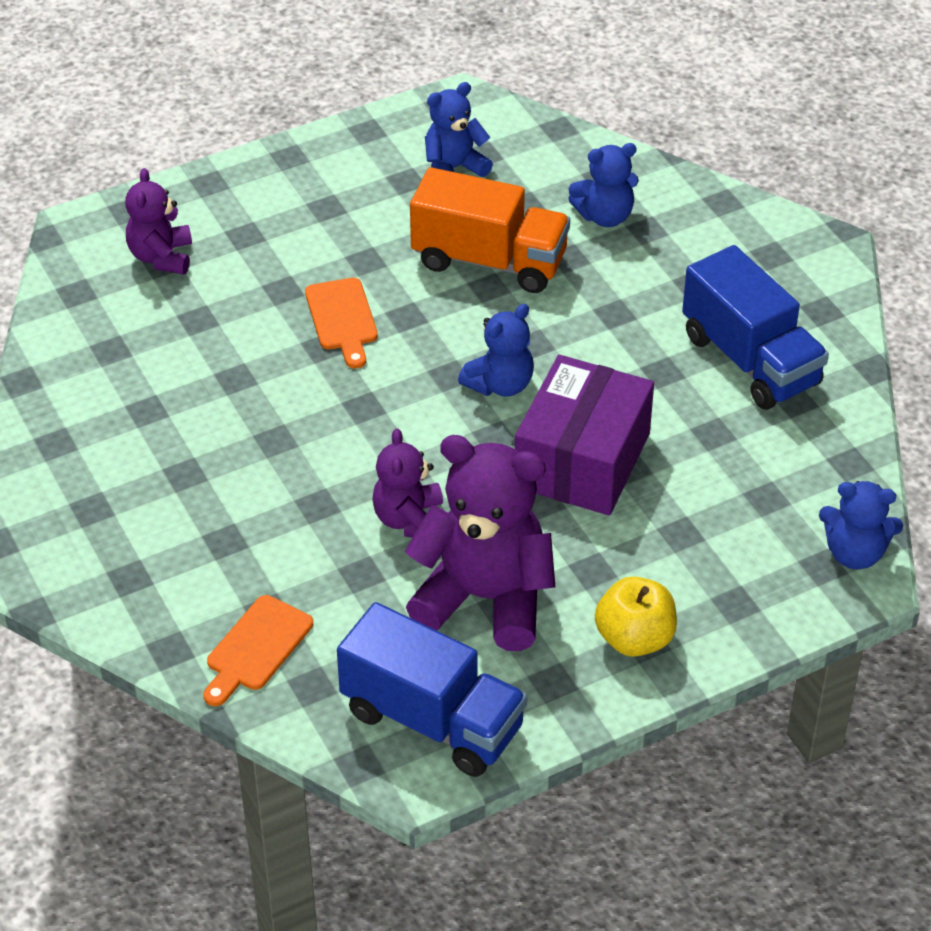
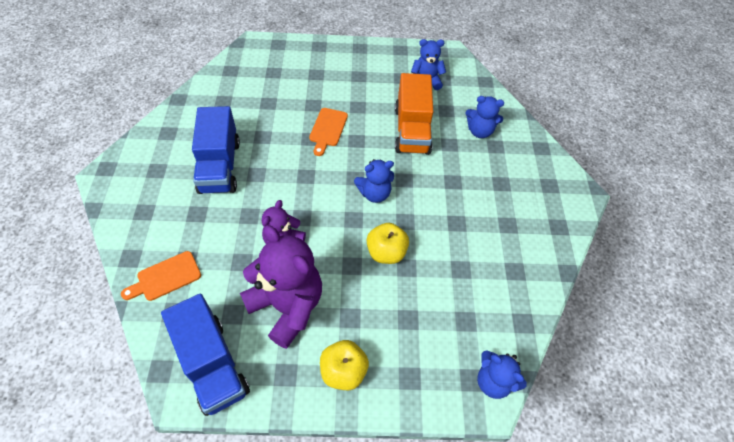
camera: 25 degrees right, 10 degrees up
(161, 257) = (275, 69): purple teddy bear -> none
(489, 261) = (412, 130): orange truck -> orange truck turned 45 degrees clockwise
(582, 460) = (386, 252): purple box -> yellow apple
(750, 360) = (504, 237): blue truck -> blue truck (219, 166)

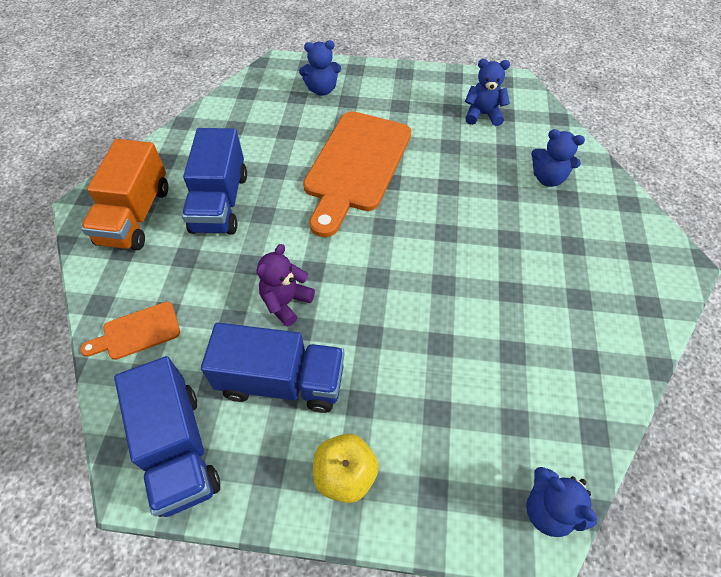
camera: 10 degrees right, 0 degrees up
(287, 306) = (281, 381): purple teddy bear -> blue truck
(327, 129) = (355, 166): orange cutting board -> orange cutting board, size x2.17
(374, 193) = (407, 247): blue teddy bear -> blue teddy bear (322, 90)
(386, 252) = (415, 322): yellow apple -> none
(412, 130) = (460, 172): orange truck -> orange truck (135, 215)

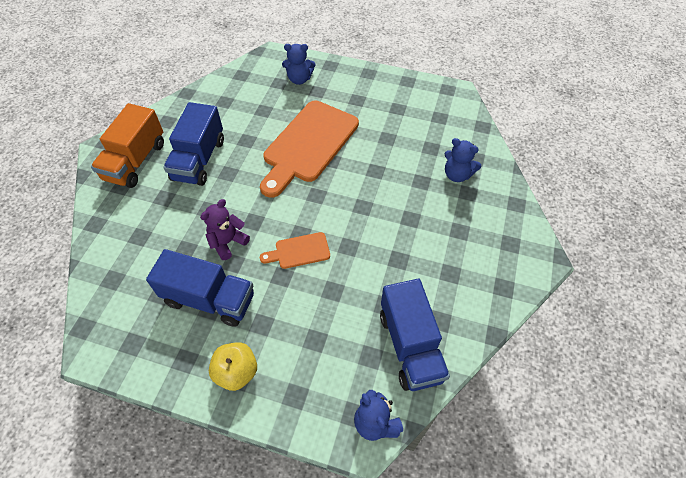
camera: 10 degrees right, 0 degrees up
(137, 332) = (117, 248): orange cutting board -> orange cutting board (299, 251)
(178, 448) = (126, 334): blue truck -> blue truck (410, 346)
(482, 115) = (421, 115): blue teddy bear -> none

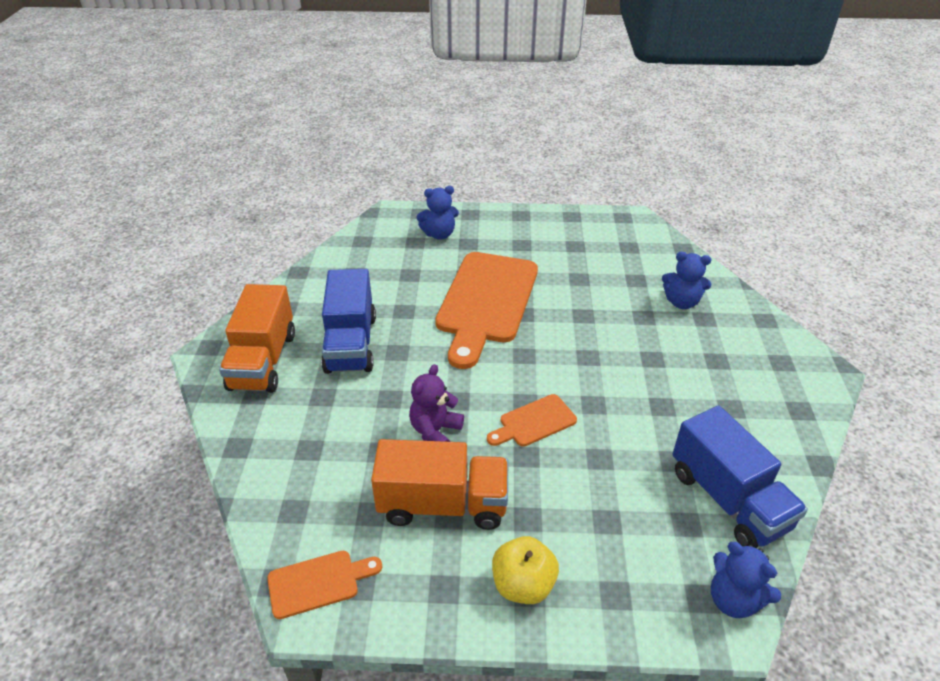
camera: 15 degrees left, 15 degrees down
(108, 335) = (318, 583): none -> orange cutting board
(209, 299) = (443, 504): blue truck -> orange truck

